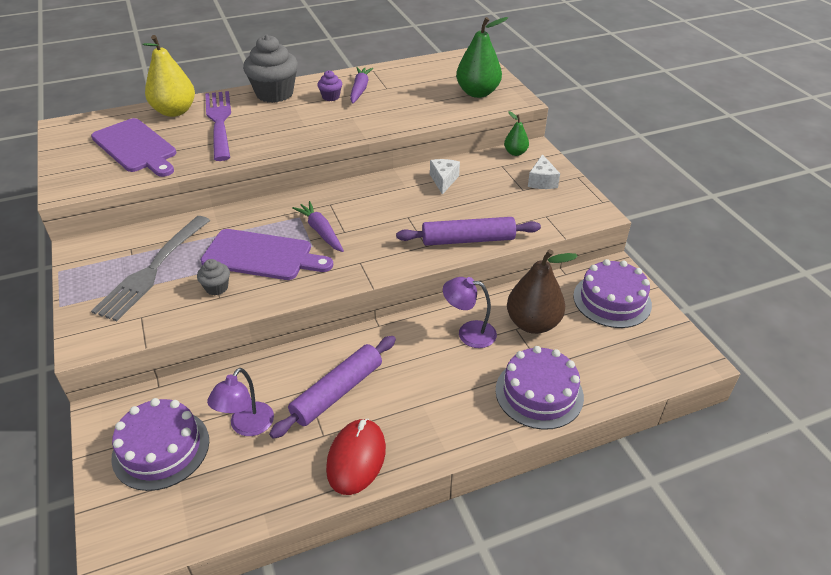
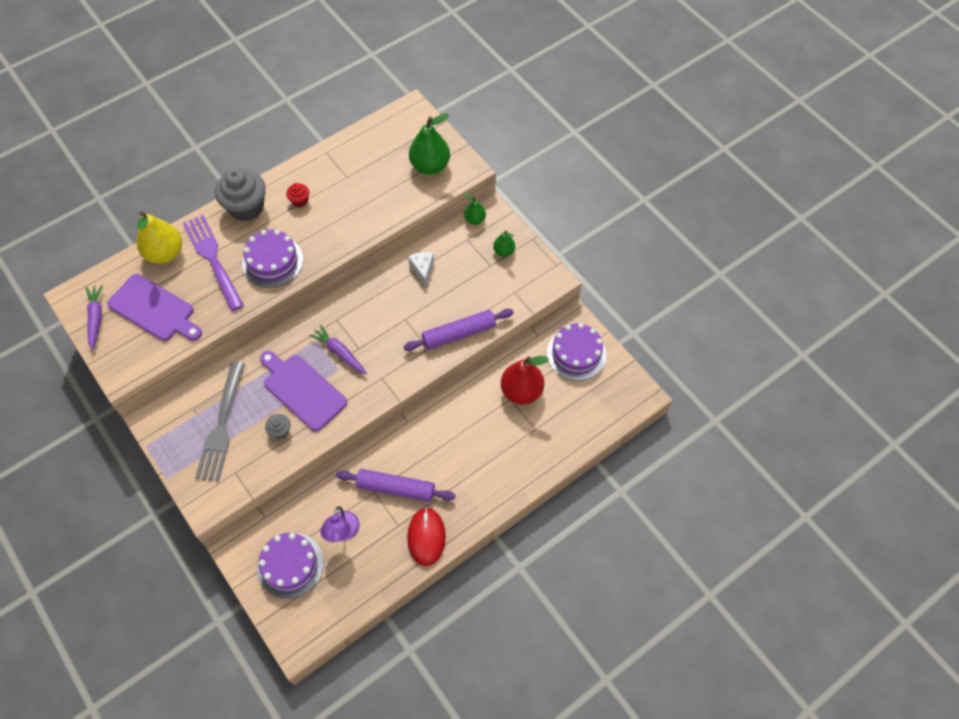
camera: 15 degrees left, 20 degrees up
(262, 256) = (302, 390): purple cutting board -> purple cutting board turned 135 degrees counterclockwise
(331, 97) = (300, 201): purple cupcake -> red cupcake
(337, 392) = (396, 488): purple rolling pin -> purple rolling pin turned 75 degrees clockwise
(360, 89) = (323, 184): purple carrot -> purple carrot (96, 318)
(469, 333) = (476, 412): purple lamp -> none
(532, 323) = (521, 391): brown pear -> red pear
(539, 393) = (537, 453): purple cake -> purple cake (272, 261)
(542, 181) = (504, 251): white cheese -> green pear

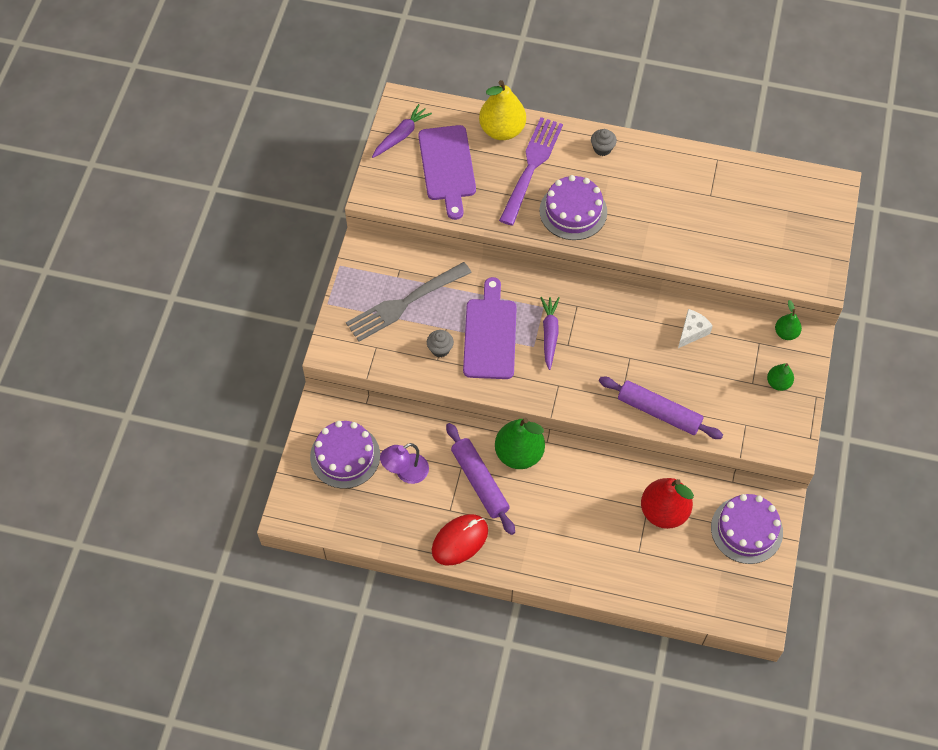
camera: 50 degrees right, 0 degrees up
(246, 207) = (602, 149): grey cupcake -> grey cupcake, size x0.46
(300, 201) = (649, 181): red cupcake -> none
(430, 166) = (791, 250): green pear -> green pear (519, 453)

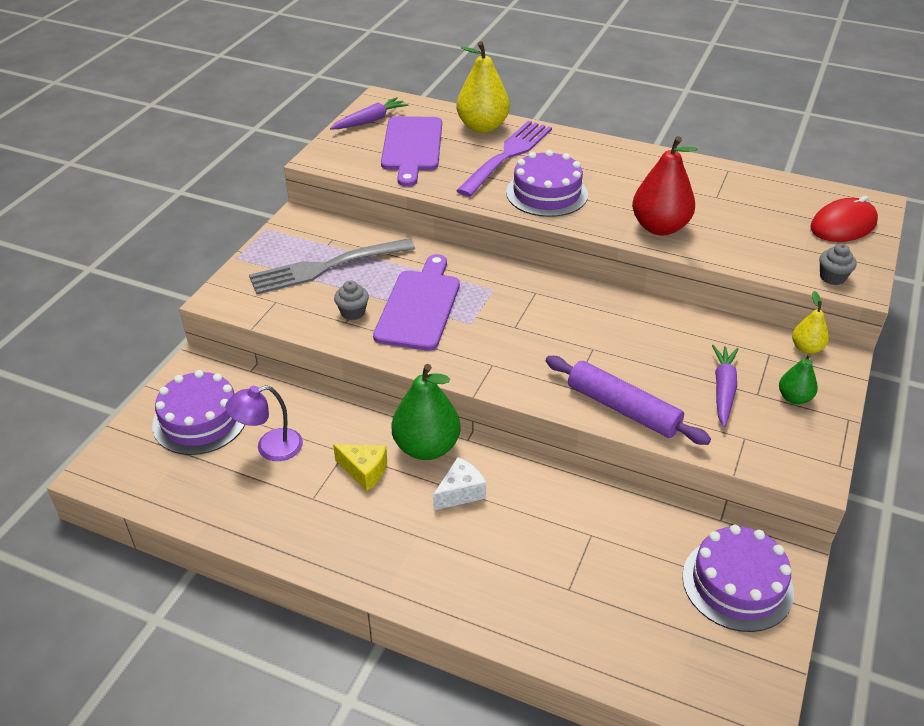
camera: 10 degrees right, 20 degrees down
(460, 540) = (313, 536): red mouse -> red mouse (843, 225)
(480, 482) = (364, 471): purple rolling pin -> yellow cheese
(549, 334) = (494, 314): purple carrot -> purple carrot (723, 389)
(602, 149) = (593, 150): grey cupcake -> grey cupcake (832, 277)
(664, 511) = (615, 543): red pear -> red pear (659, 227)
(692, 332) = (679, 333): white cheese -> white cheese (460, 492)
(786, 333) = (806, 348): green pear -> yellow pear

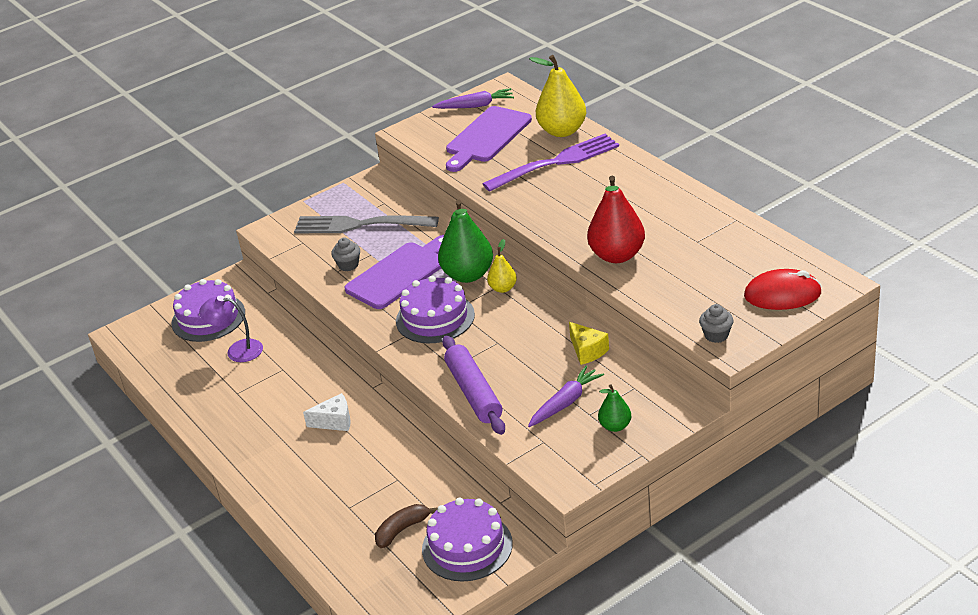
camera: 35 degrees right, 5 degrees down
(364, 471) = (284, 386): yellow cheese -> yellow cheese (587, 351)
(426, 447) = (339, 383): green pear -> green pear (468, 275)
(546, 193) = (554, 203): purple cake -> purple cake (435, 318)
(652, 592) = (402, 530): none -> brown banana
(806, 348) = (670, 392): yellow pear -> yellow pear (503, 288)

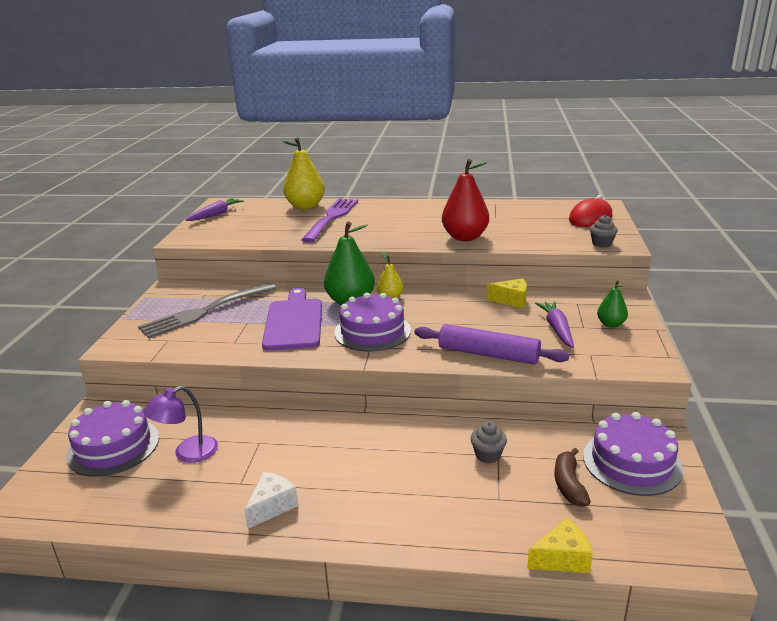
camera: 50 degrees left, 10 degrees down
(320, 565) = (562, 558): none -> yellow cheese
(334, 421) = (373, 449): white cheese -> white cheese (272, 506)
(348, 265) = (238, 335): grey cupcake -> grey cupcake (488, 455)
(486, 137) = (255, 223): purple cutting board -> none

